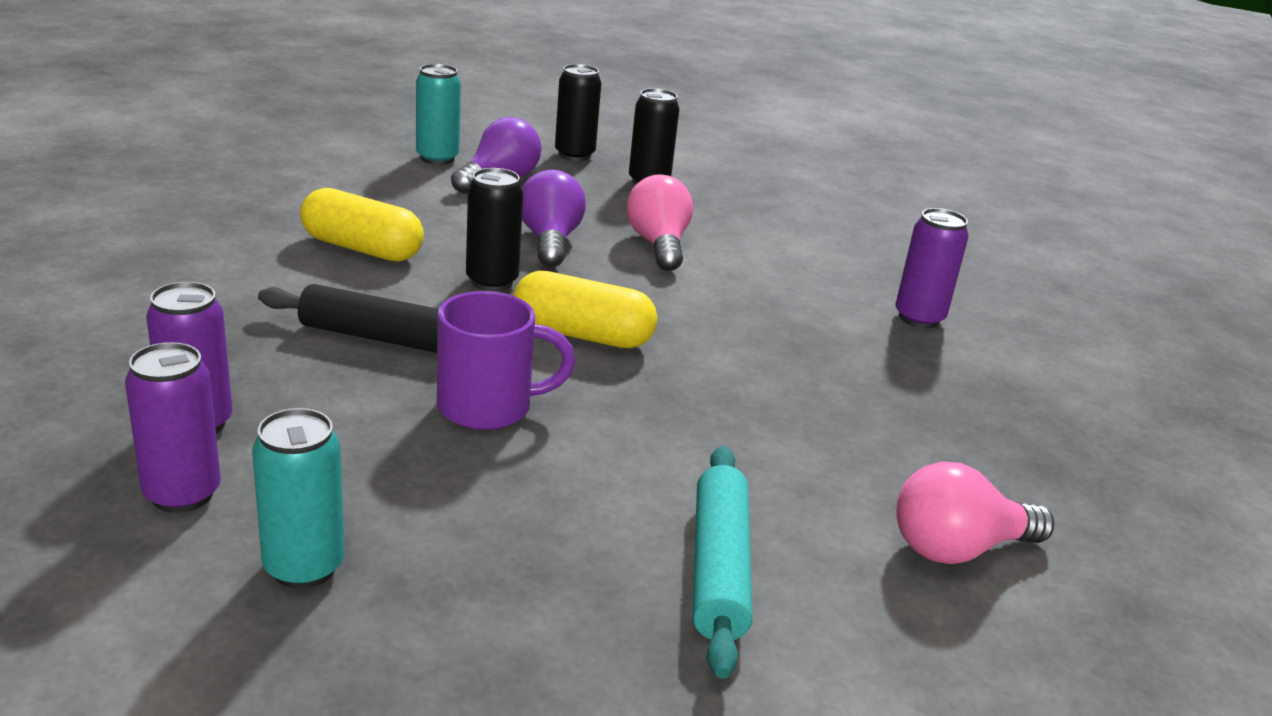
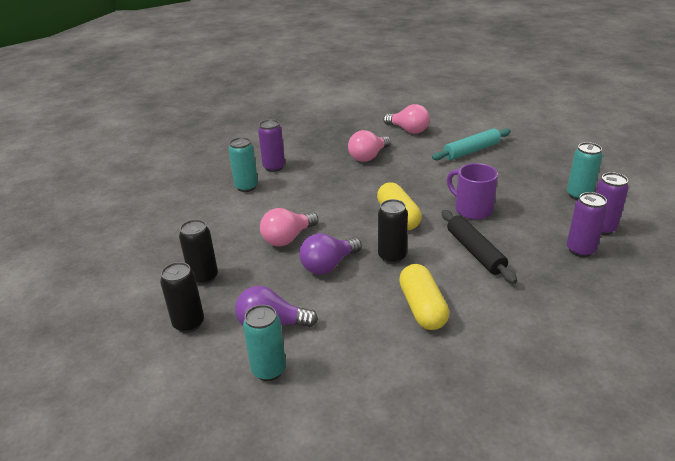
camera: 120 degrees left, 5 degrees up
(855, 420) = (368, 157): none -> pink light bulb
(865, 274) = (246, 187): none -> turquoise can

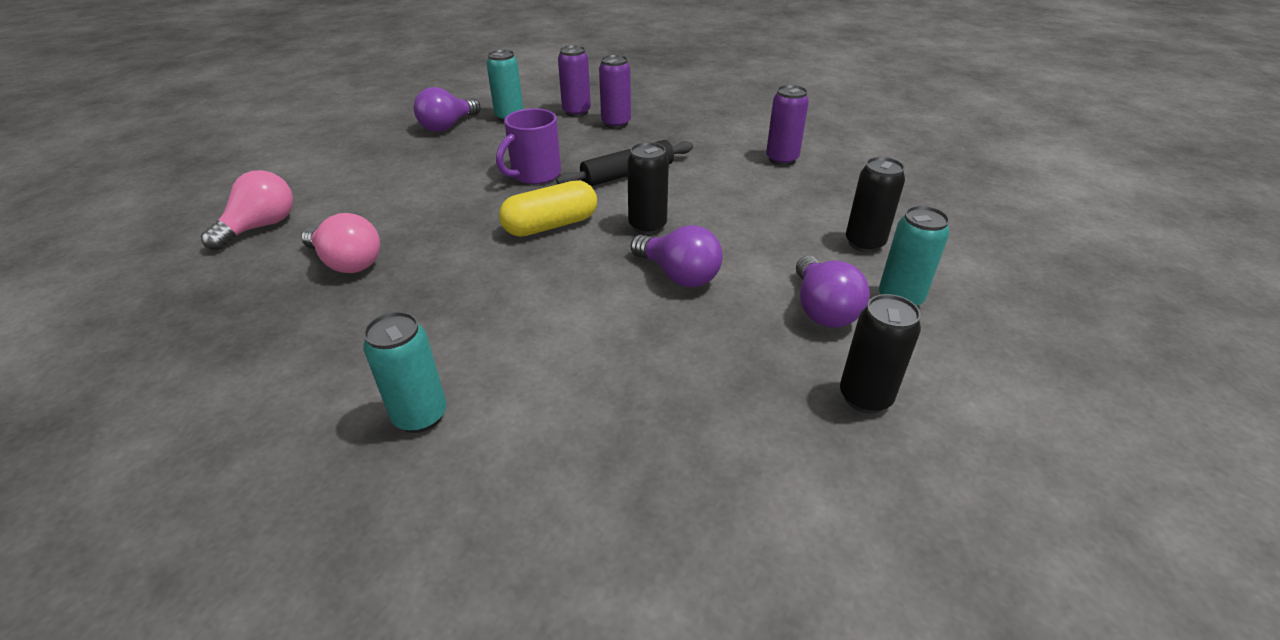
camera: 100 degrees left, 5 degrees up
(204, 277) = (747, 408): black can -> black can (864, 243)
(274, 167) = (339, 386): purple can -> purple can (782, 159)
(288, 238) = (615, 324): pink light bulb -> none
(422, 308) = (740, 203): yellow capsule -> none
(471, 151) = (371, 173): turquoise rolling pin -> none
(553, 170) = (448, 126): none -> purple light bulb

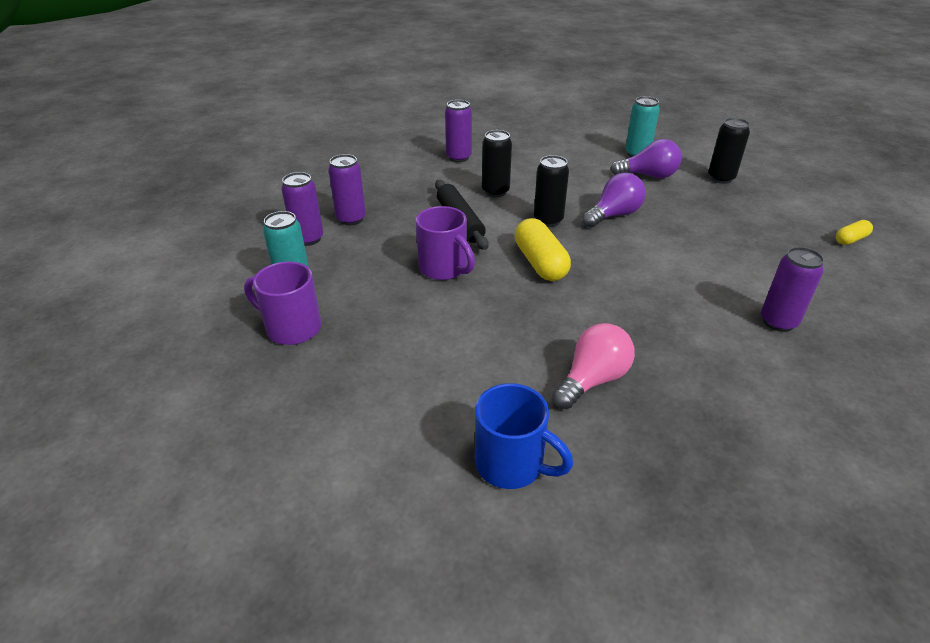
camera: 80 degrees left, 0 degrees up
(261, 227) = (511, 464): pink light bulb -> blue mug
(420, 416) = (778, 322): turquoise can -> purple can
(448, 126) = (292, 328): purple light bulb -> purple mug
(683, 576) = (851, 239): none -> yellow capsule
(864, 243) = (579, 152): black can -> black can (495, 192)

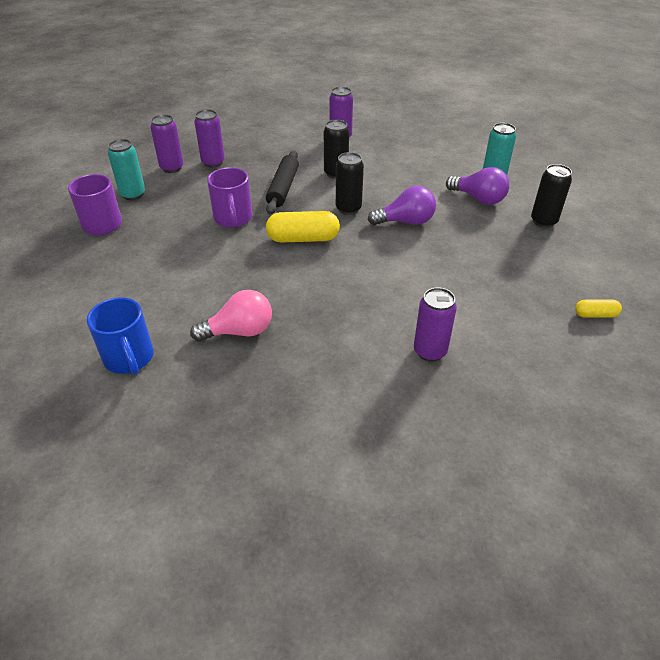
camera: 30 degrees right, 5 degrees up
(540, 263) = (303, 238): yellow capsule -> yellow capsule turned 75 degrees clockwise

